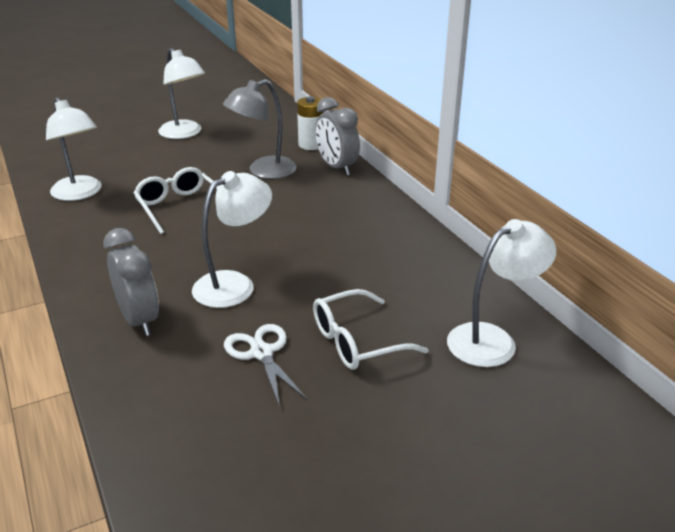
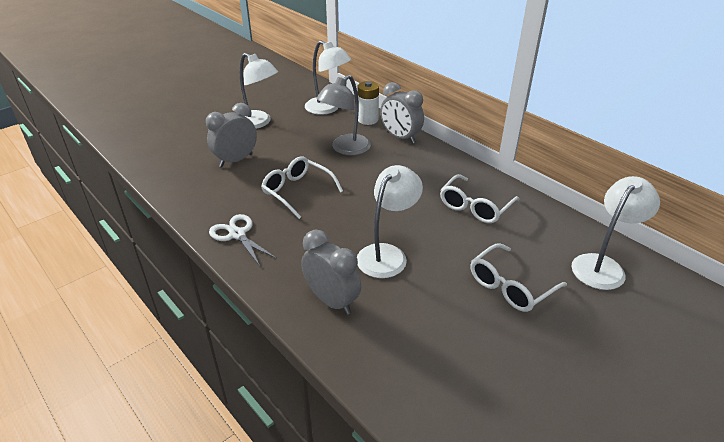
camera: 15 degrees left, 5 degrees up
(80, 193) = (204, 192): white lamp -> white lamp (327, 109)
(134, 167) = (236, 160): none -> grey clock
(261, 353) = (446, 311): white scissors -> white scissors (237, 234)
(374, 252) = (475, 207): none -> white glasses

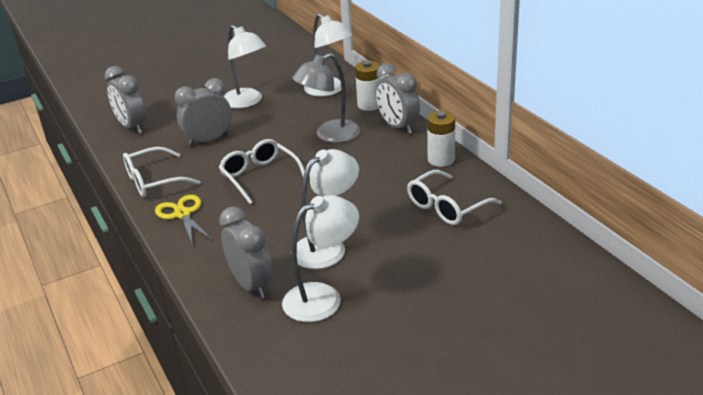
camera: 15 degrees right, 5 degrees down
(157, 152) = (132, 127): none -> grey clock
(237, 234) = (182, 214): white scissors -> yellow scissors
(450, 164) = (441, 160): none -> white battery
(510, 286) = (444, 290): white glasses -> white glasses (153, 181)
(603, 266) = (562, 280): white lamp -> white lamp (323, 297)

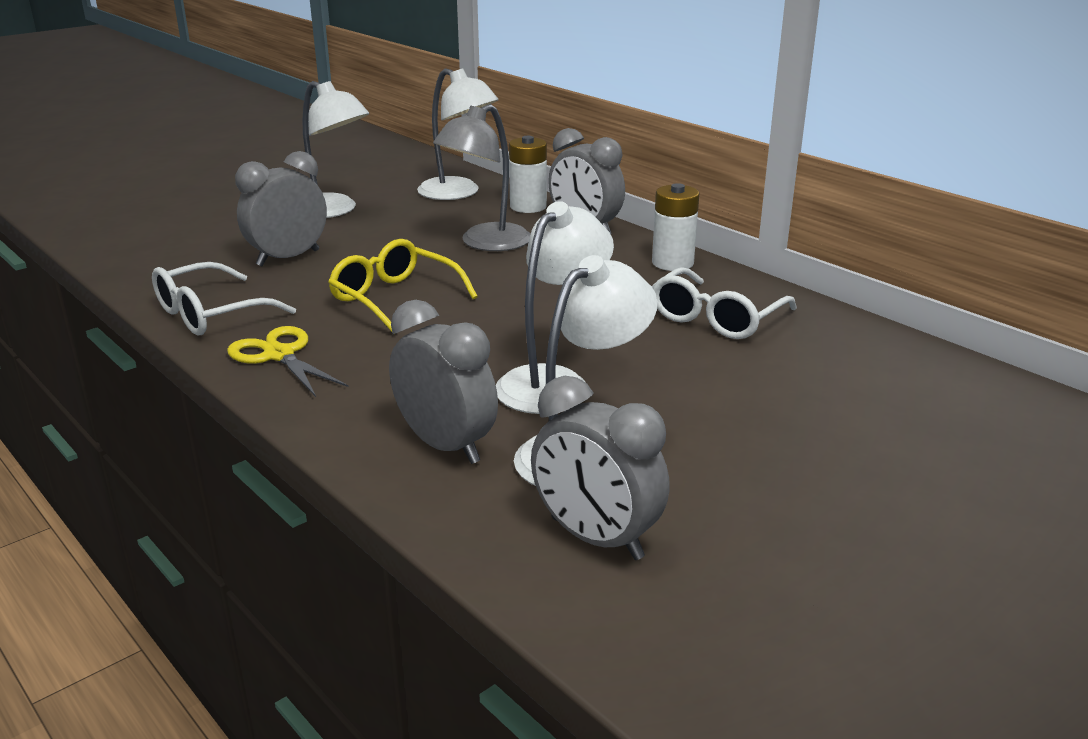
camera: 15 degrees left, 5 degrees down
(132, 127) = (148, 248): grey clock -> grey clock (596, 538)
(259, 176) = (394, 298): white glasses -> yellow glasses

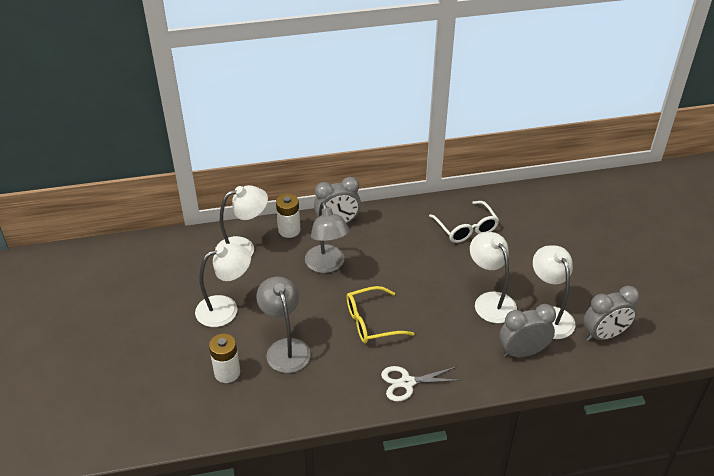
camera: 60 degrees left, 15 degrees up
(210, 314) = (340, 398): white glasses -> none
(279, 355) = (407, 383): yellow scissors -> white scissors
(288, 258) = (285, 348): grey clock -> grey lamp
(672, 263) = (401, 214): white battery -> white battery (227, 373)

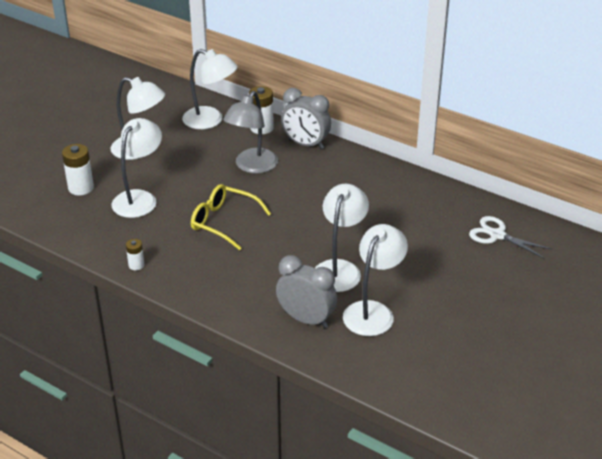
camera: 45 degrees right, 5 degrees down
(285, 348) = (139, 198): grey lamp -> white lamp
(363, 401) = (136, 265): none -> white battery
(407, 383) = (185, 276): white scissors -> white scissors (497, 235)
(466, 229) = (406, 208): white glasses -> none
(604, 335) = (398, 357): grey clock -> none

